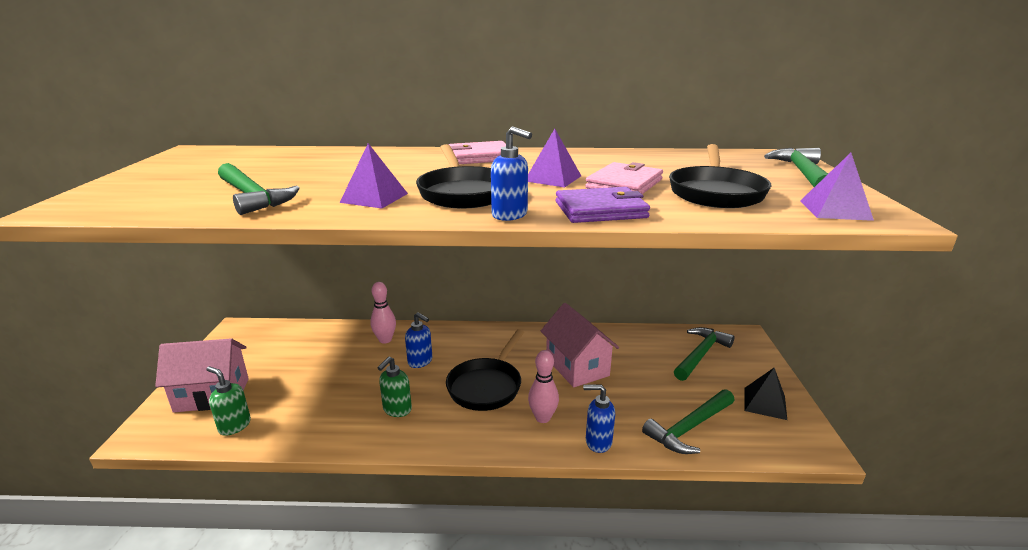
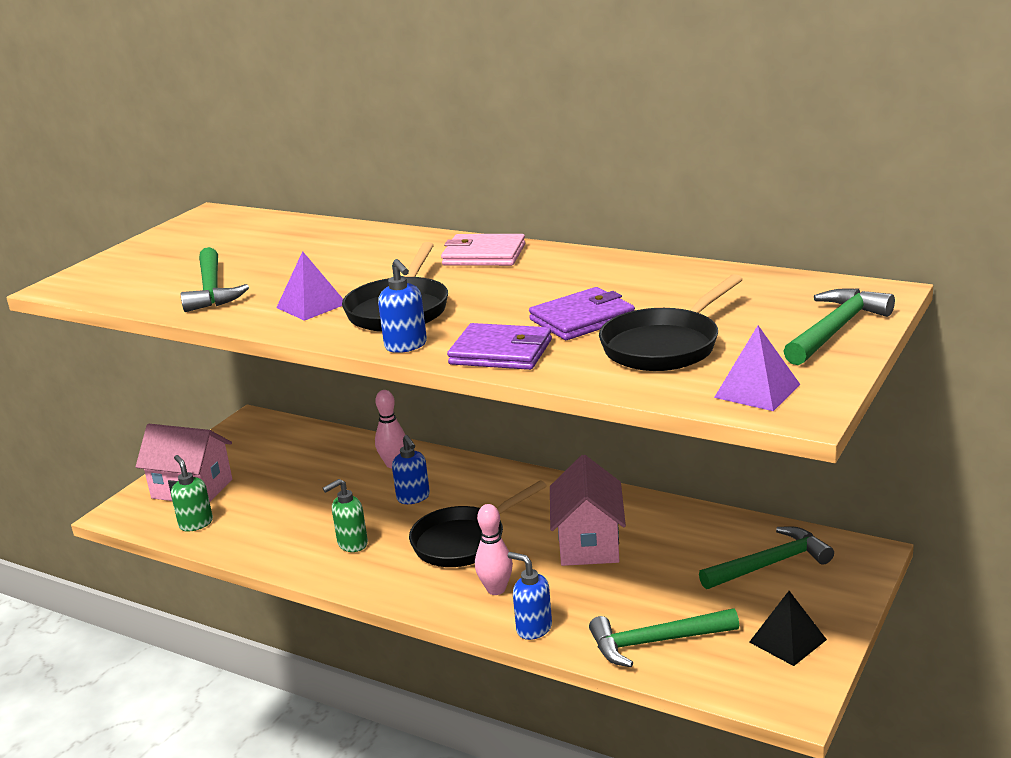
camera: 30 degrees right, 0 degrees up
(553, 178) = (516, 300): purple pyramid -> none
(624, 184) = (582, 319): pink wallet -> purple wallet

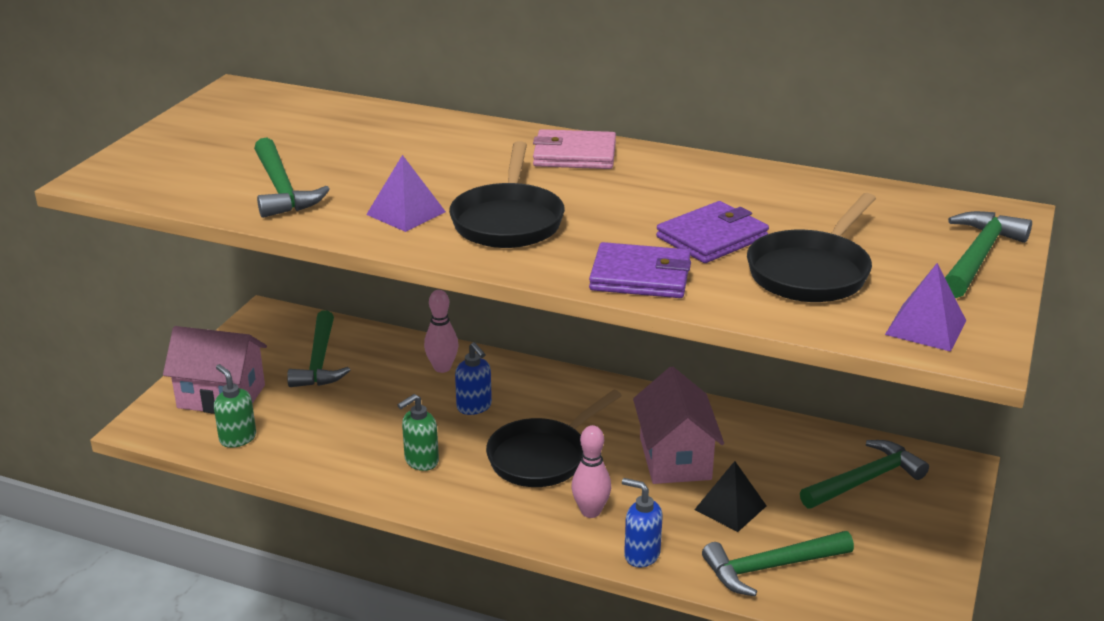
camera: 10 degrees left, 5 degrees up
(286, 459) = (320, 361): none -> green hammer
(406, 346) = (533, 266): blue soap dispenser -> none
(787, 640) = (902, 563): black pyramid -> black pyramid (730, 507)

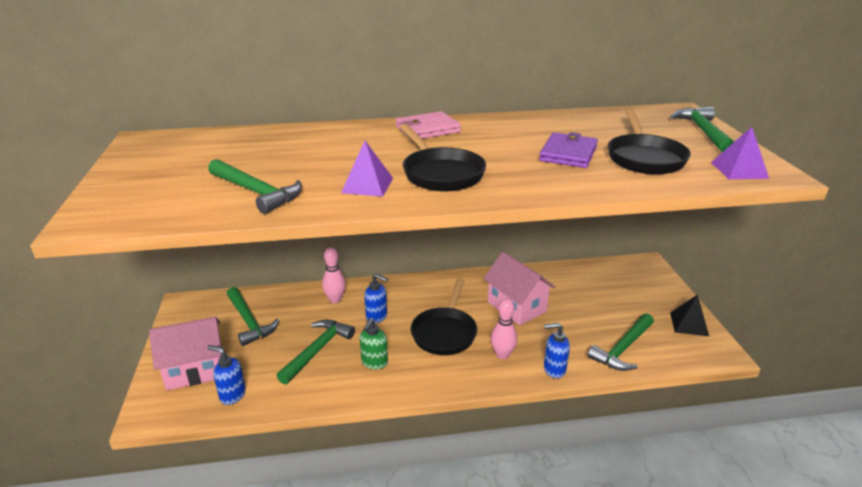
camera: 30 degrees left, 0 degrees up
(237, 438) = (232, 395): green soap dispenser -> blue soap dispenser
(640, 276) = (563, 184): purple wallet -> none
(730, 507) = (570, 323): black pyramid -> black pyramid (689, 324)
(864, 480) = (616, 284): green hammer -> green hammer (317, 350)

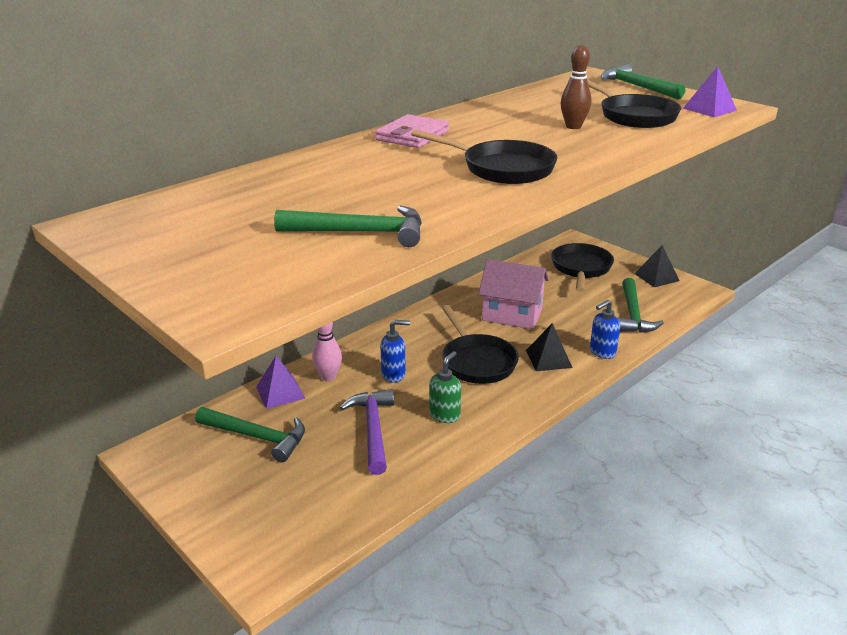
camera: 35 degrees left, 0 degrees up
(195, 370) = (258, 509): pink house -> none
(232, 395) = (337, 511): blue soap dispenser -> none
(317, 350) = (373, 430): green hammer -> purple hammer
(367, 185) = (457, 195): purple pyramid -> purple pyramid (280, 392)
(374, 363) = (445, 415): green soap dispenser -> green soap dispenser turned 135 degrees counterclockwise
(502, 355) = (548, 358): pink bowling pin -> black pyramid
(568, 154) = (573, 127): purple wallet -> brown bowling pin
(623, 290) = (581, 268): none -> black pan

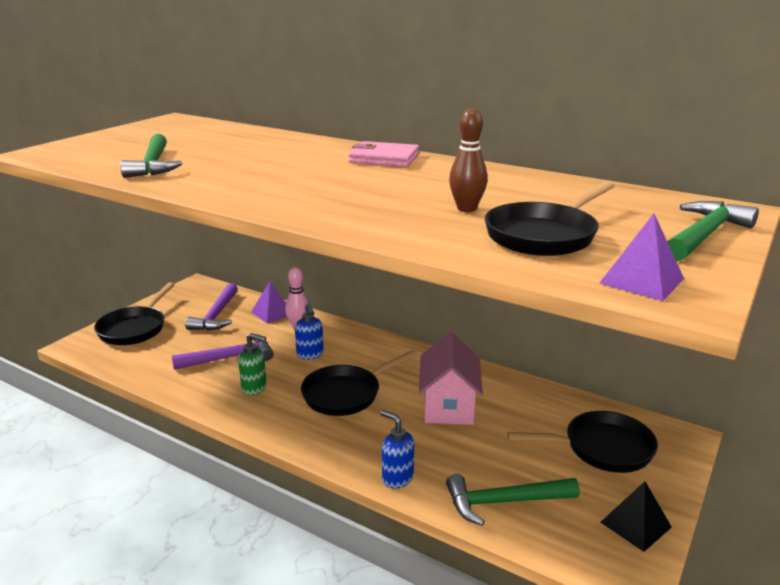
camera: 75 degrees right, 5 degrees down
(256, 437) = (217, 315): green hammer -> purple hammer
(502, 168) = (306, 190): black pan -> black pan (135, 328)
(548, 358) = (368, 438): black pyramid -> none

